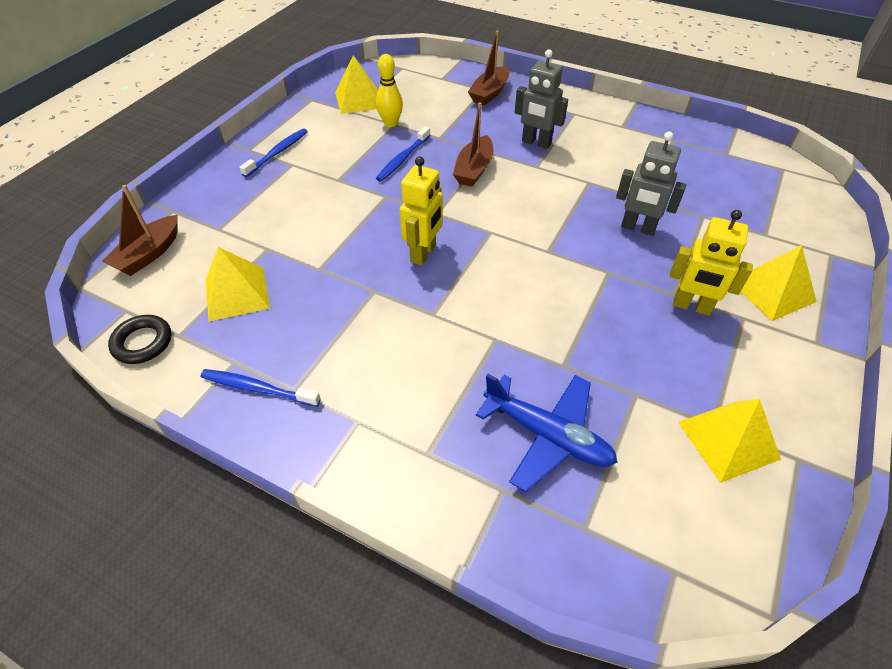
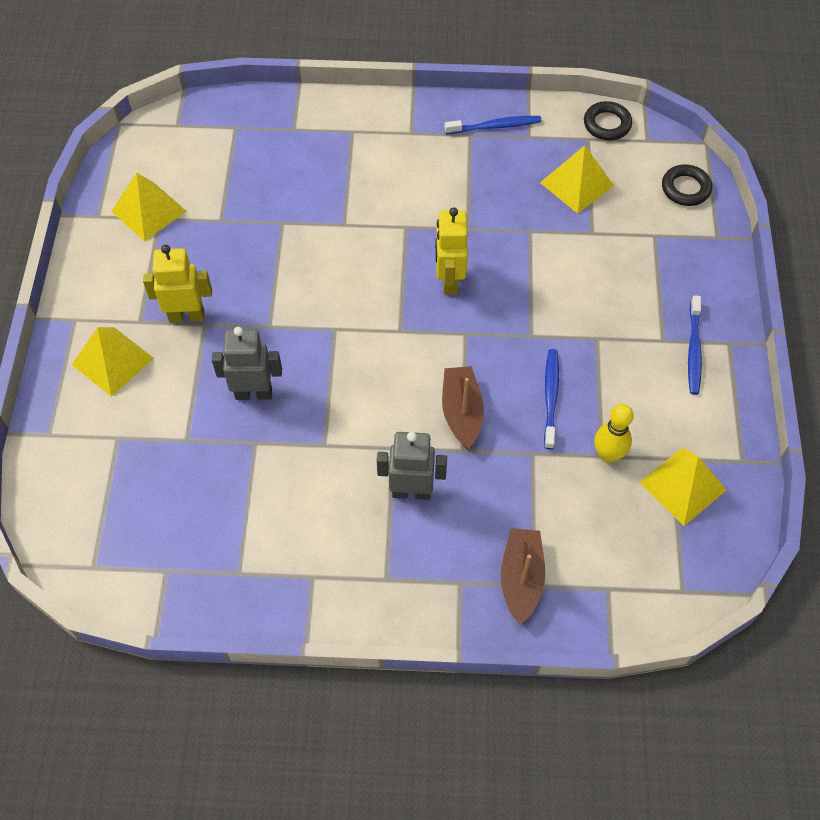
camera: 155 degrees right, 10 degrees up
(149, 254) = (685, 188): brown boat -> black ring
(547, 435) = (277, 169): blue plane -> none

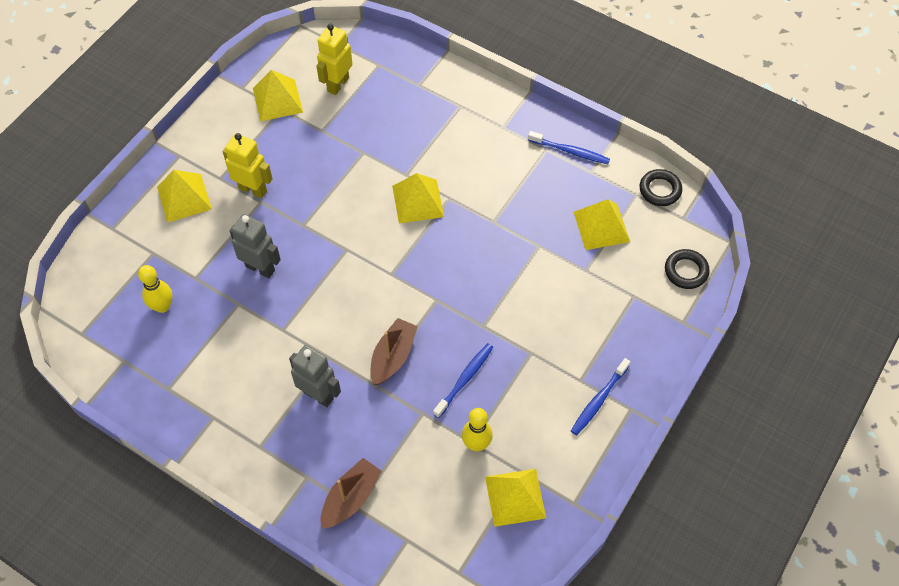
camera: 30 degrees right, 0 degrees up
(170, 488) = (162, 306): none -> yellow bowling pin
(375, 244) = (418, 201): none -> yellow pyramid
(449, 281) = (452, 254): yellow robot -> yellow robot (337, 84)

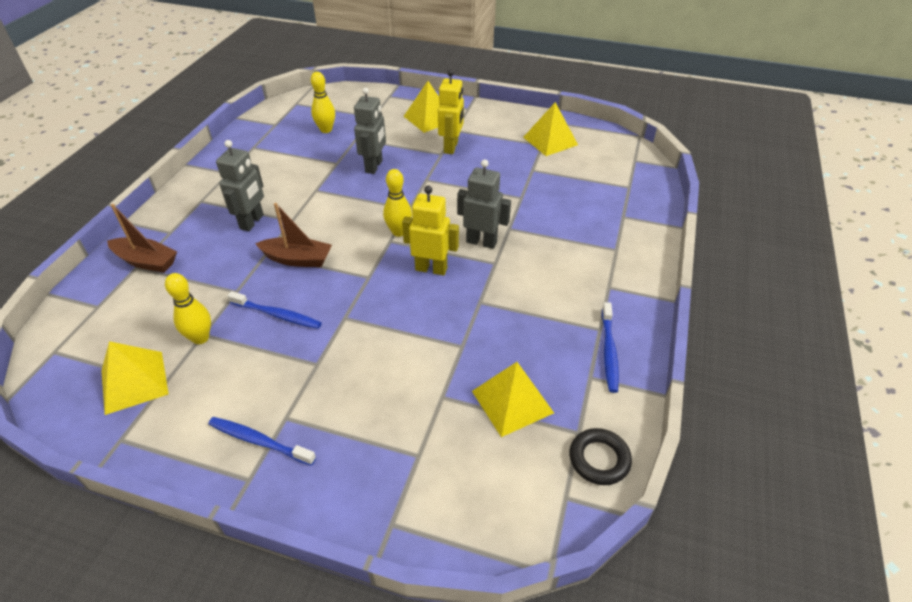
camera: 75 degrees right, 15 degrees down
(337, 84) = (589, 168): yellow robot -> yellow robot (431, 269)
(380, 264) = (399, 232): none -> yellow bowling pin
(418, 201) = (481, 242): yellow pyramid -> grey robot
(686, 271) = (476, 514): black ring -> none

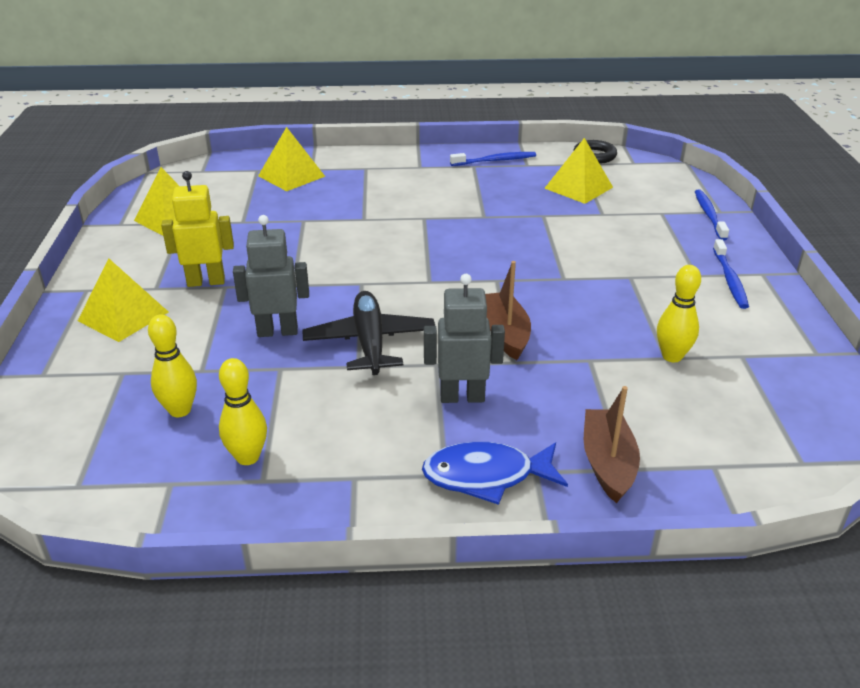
camera: 110 degrees left, 10 degrees down
(134, 382) = (762, 375): yellow pyramid -> yellow pyramid (291, 176)
(185, 214) = (486, 476): none -> blue fish
(277, 315) = (596, 318): blue toothbrush -> blue toothbrush (709, 215)
(335, 198) = (369, 342): none -> black plane
(399, 232) = (410, 279): yellow bowling pin -> yellow bowling pin (247, 457)
(431, 269) = (457, 247): yellow robot -> none
(481, 242) = (396, 229): grey robot -> none

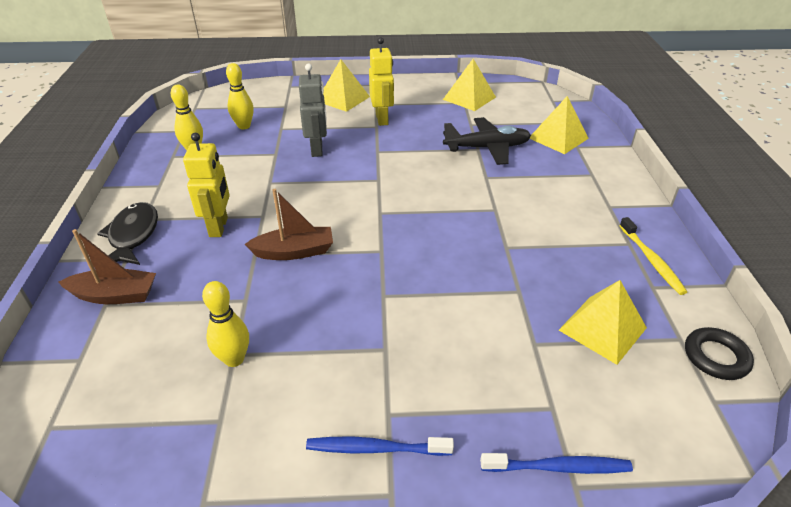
camera: 90 degrees right, 5 degrees up
(369, 342) = (296, 186): black plane -> black plane (487, 148)
(462, 397) = (219, 227): grey robot -> yellow robot
(486, 476) = (133, 236): blue fish -> black fish
(495, 161) = (651, 260): blue toothbrush -> yellow toothbrush

